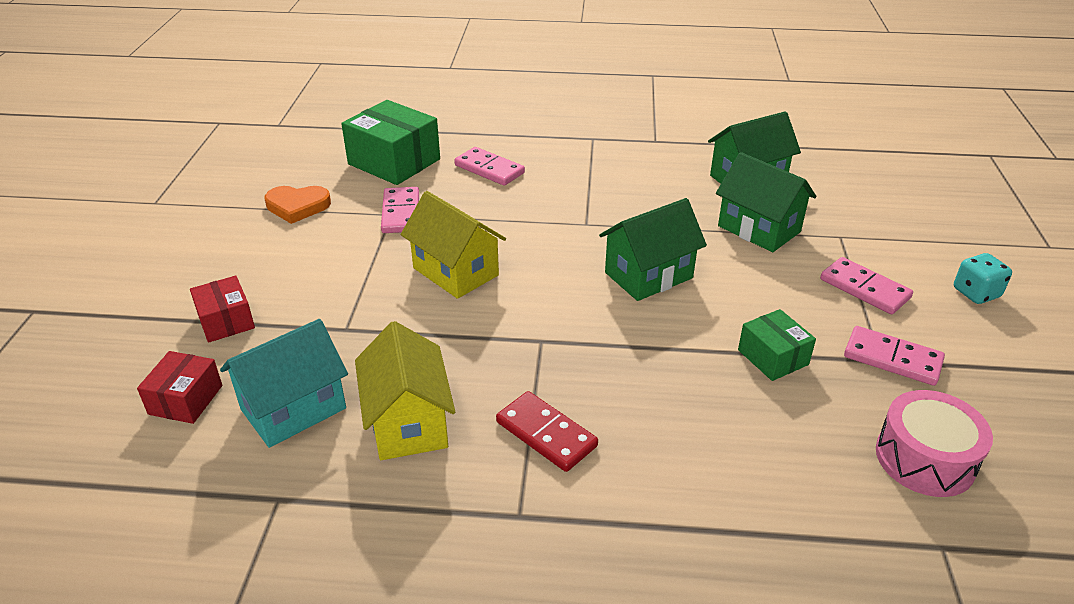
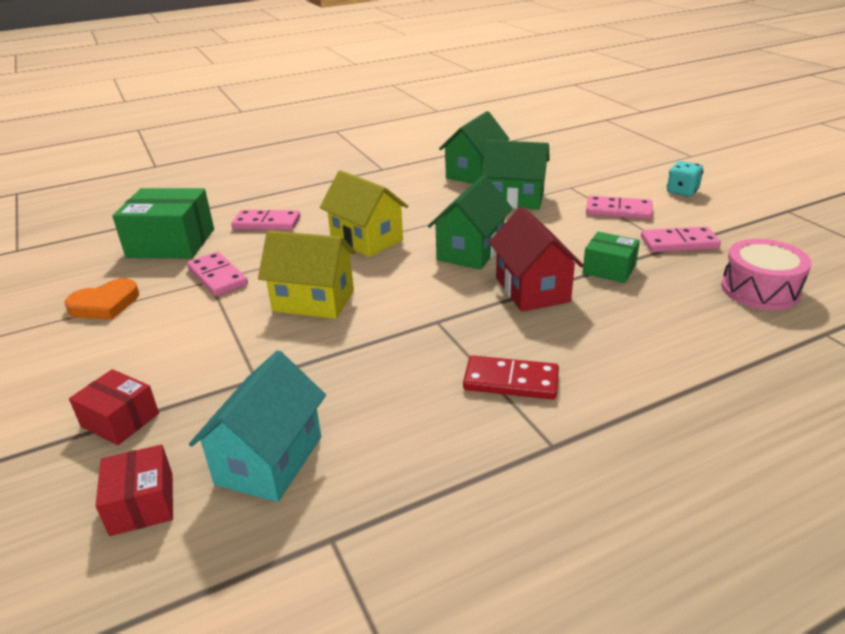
camera: 30 degrees left, 5 degrees down
(408, 422) = (390, 423): yellow house -> yellow house (366, 239)
(665, 346) = (532, 289): none -> red house

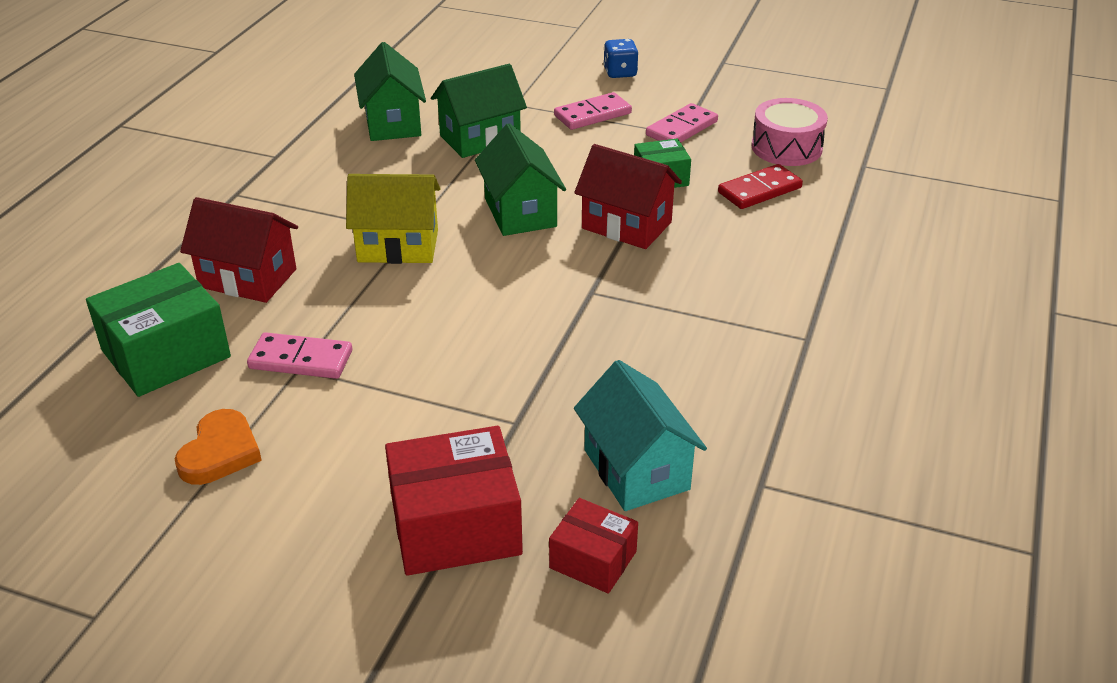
camera: 45 degrees left, 5 degrees up
(120, 420) = (455, 525): red box -> red box, size x1.77
(267, 223) = (248, 278): pink domino -> red house
(313, 301) = (449, 331): yellow house -> none
(511, 381) = (718, 310): red domino -> red domino (759, 190)
(682, 192) = (620, 73): turquoise dice -> blue dice

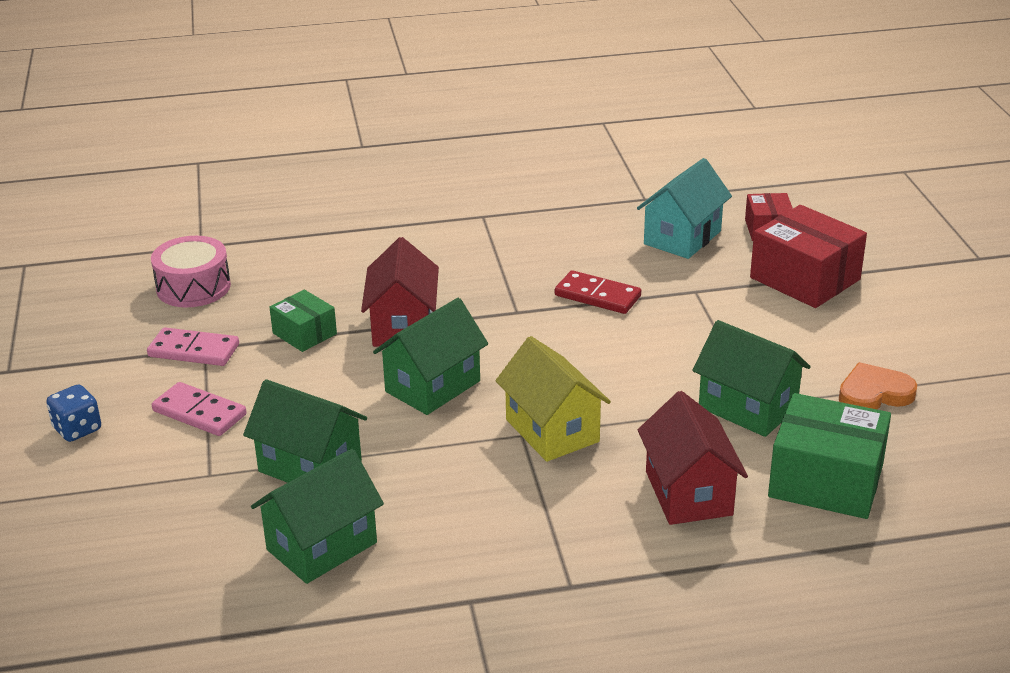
camera: 120 degrees left, 5 degrees down
(301, 359) = (747, 408): pink domino -> green house
(759, 190) = (286, 281): red domino -> red domino (597, 296)

